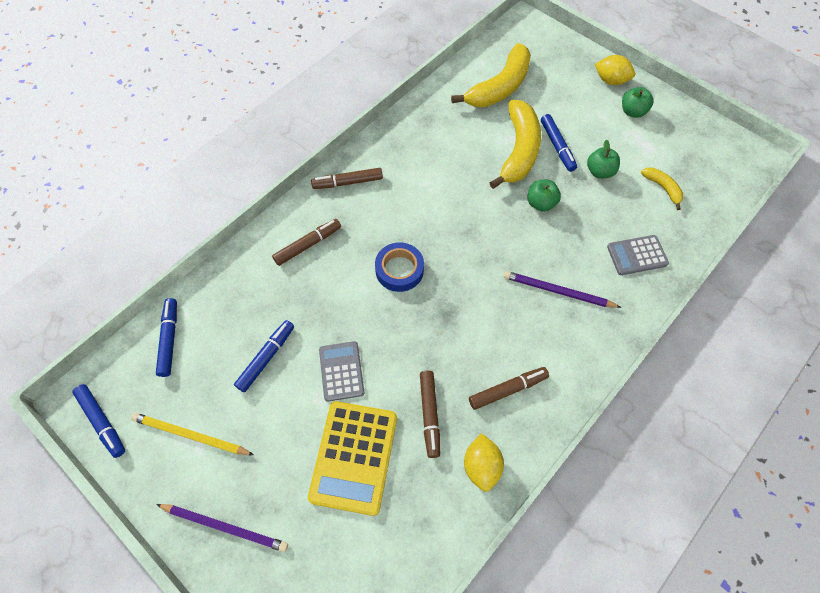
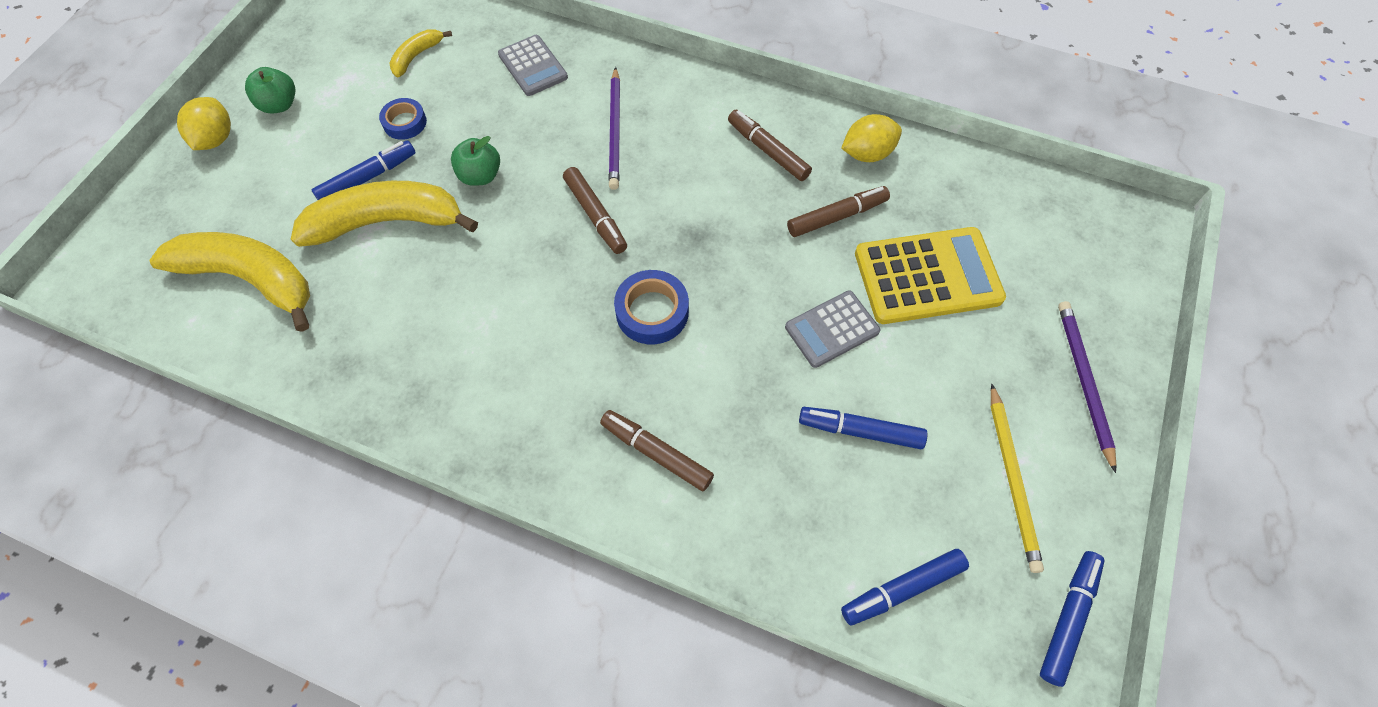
camera: 110 degrees left, 0 degrees up
(347, 182) = (515, 441): brown marker -> brown marker (595, 215)
(599, 172) = (405, 122): green apple -> blue tape

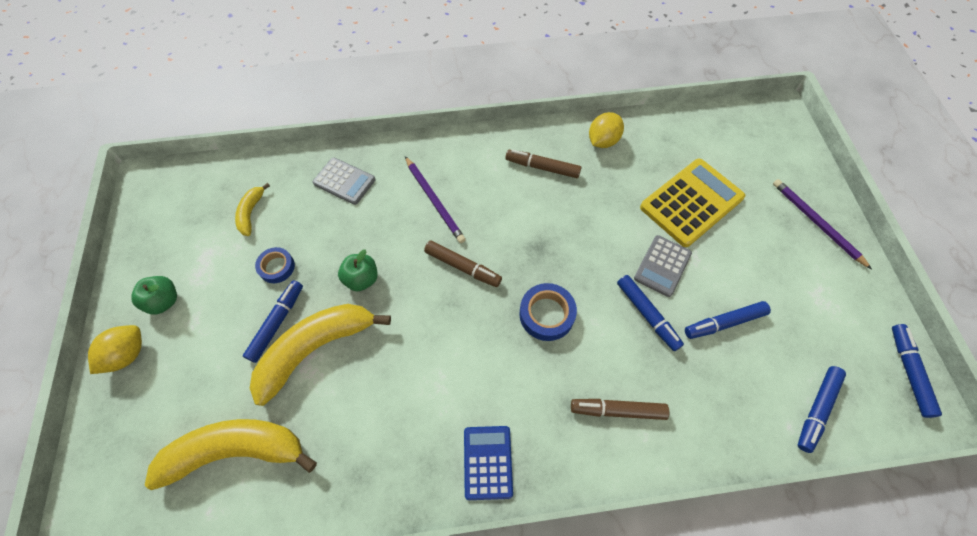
camera: 30 degrees left, 0 degrees up
(216, 139) = (127, 354): yellow lemon -> yellow lemon turned 60 degrees clockwise
(478, 425) = (487, 462): none -> blue calculator
(770, 372) = (647, 314): none -> blue marker
(837, 216) = (614, 190): brown marker -> none
(1012, 479) = (823, 304): yellow pencil -> none

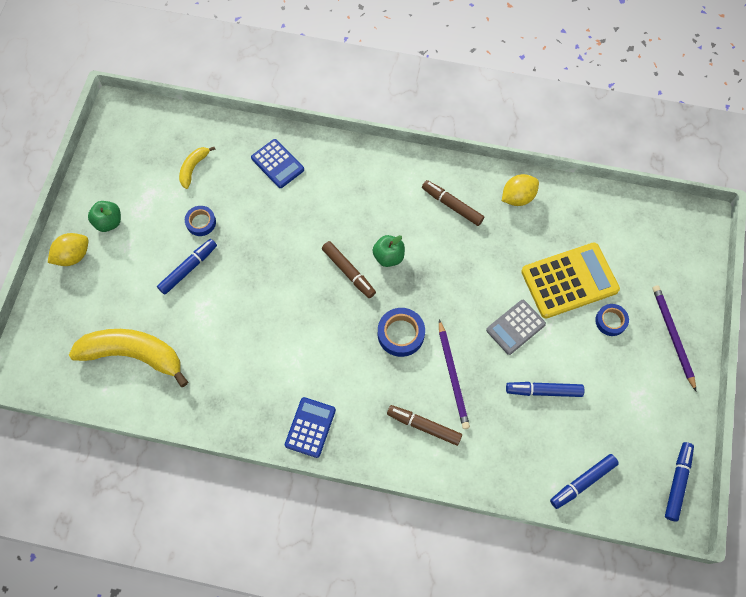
camera: 20 degrees right, 5 degrees up
(316, 349) = (212, 299): yellow banana -> none
(344, 181) = (277, 164): grey calculator -> blue calculator
(362, 279) = (264, 255): green apple -> green apple (388, 256)
(434, 201) = (347, 206): purple pencil -> purple pencil (453, 376)
(647, 314) = (483, 362): blue marker -> none
(751, 228) = (610, 321): none -> blue tape

